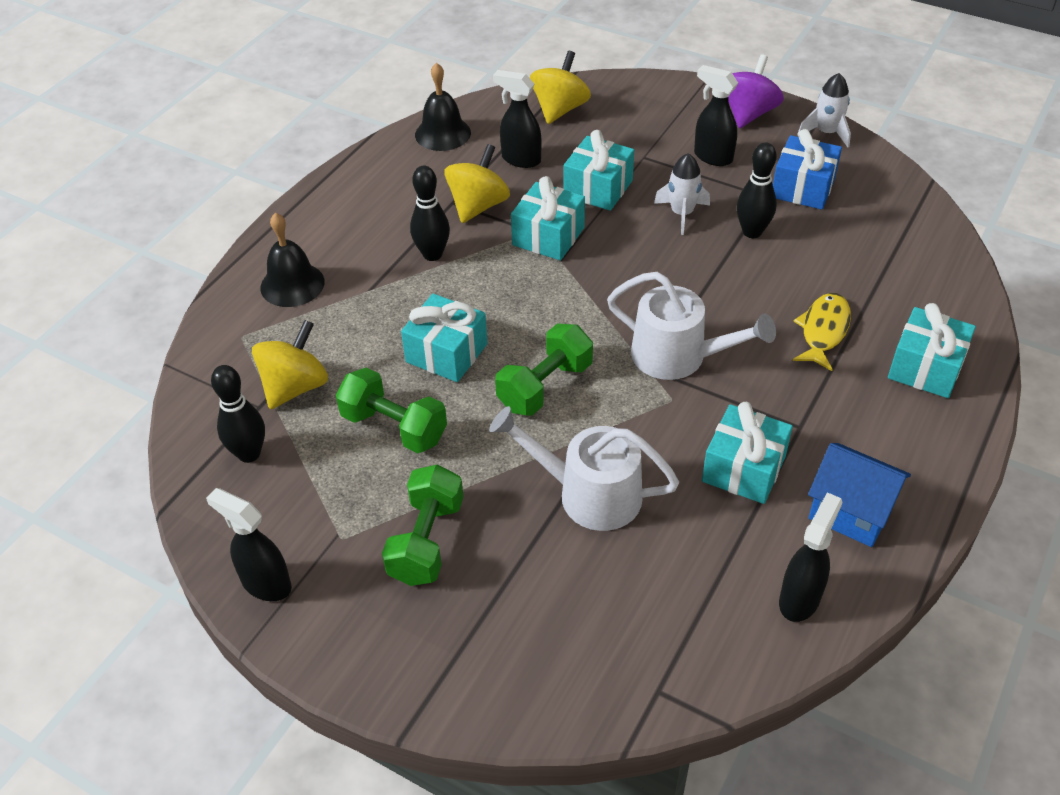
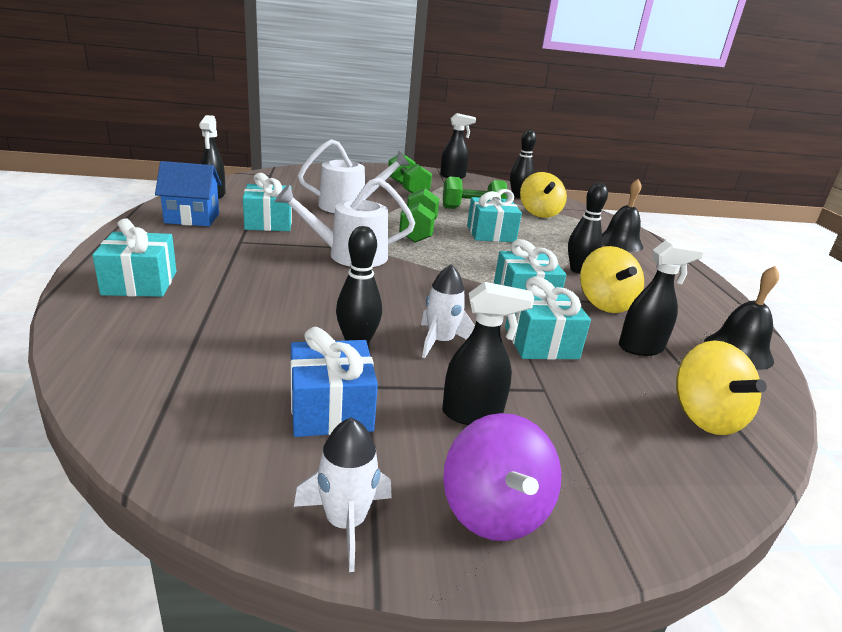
camera: 140 degrees right, 20 degrees down
(823, 331) = (243, 287): yellow fish -> none

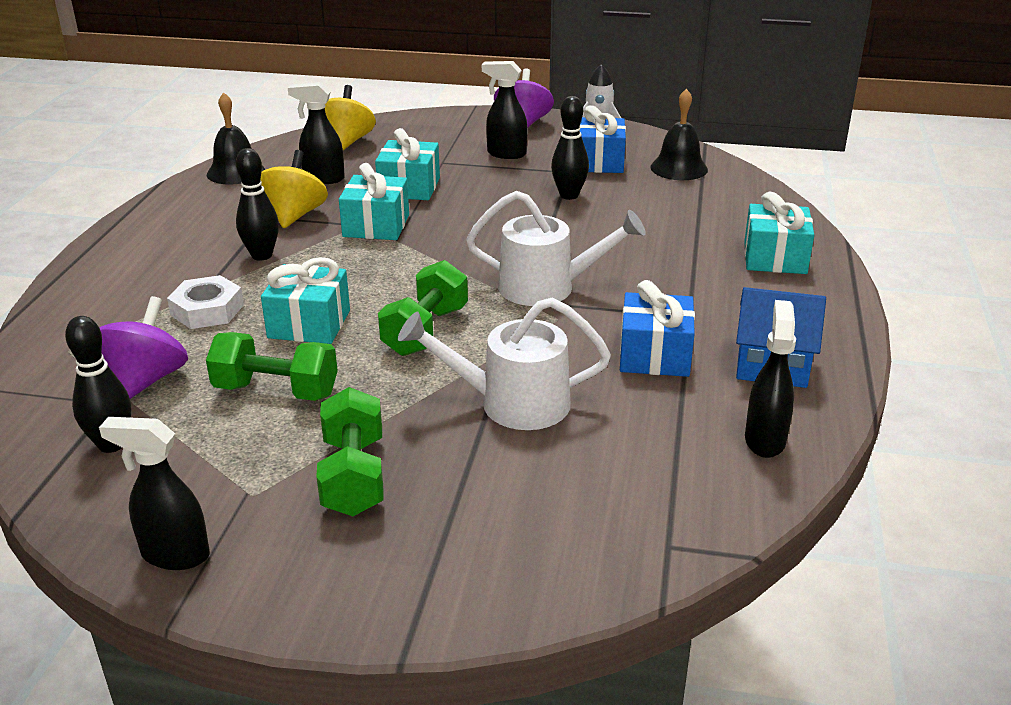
camera: 160 degrees left, 5 degrees up
(268, 222) = (654, 355): turquoise gift -> blue gift
(440, 342) = (497, 193): white rocket -> none
(539, 213) = (147, 379): yellow spinning top -> purple spinning top
(559, 239) = (207, 310): none -> white nut
(620, 242) = (114, 300): black bell -> black bell (679, 168)

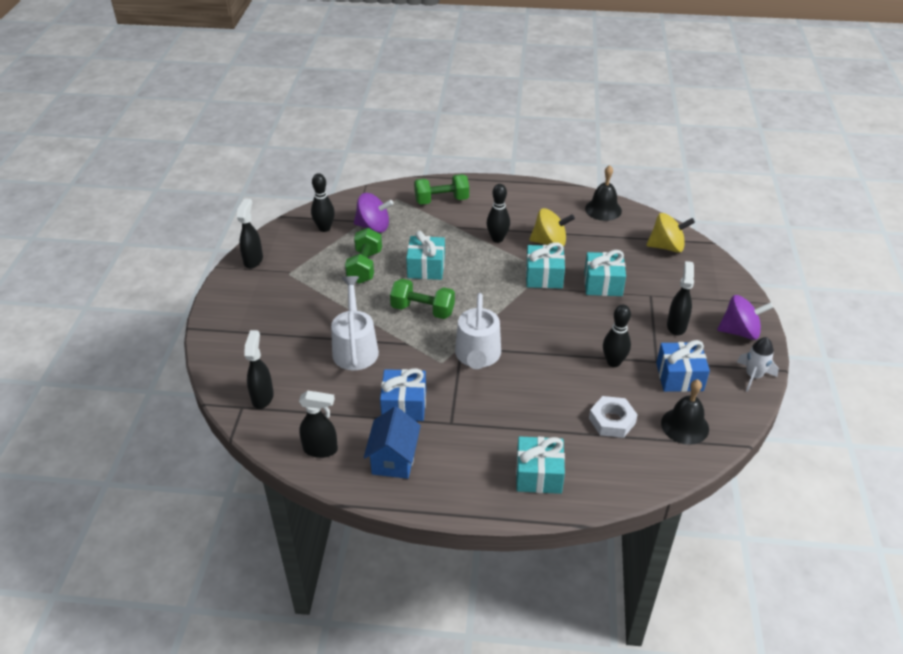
camera: 85 degrees right, 10 degrees up
(207, 310) = (436, 231): white nut -> white nut (612, 421)
(323, 179) = (604, 245): black spray bottle -> black spray bottle (262, 397)
(353, 476) = (298, 300): green dumbbell -> green dumbbell (441, 200)

